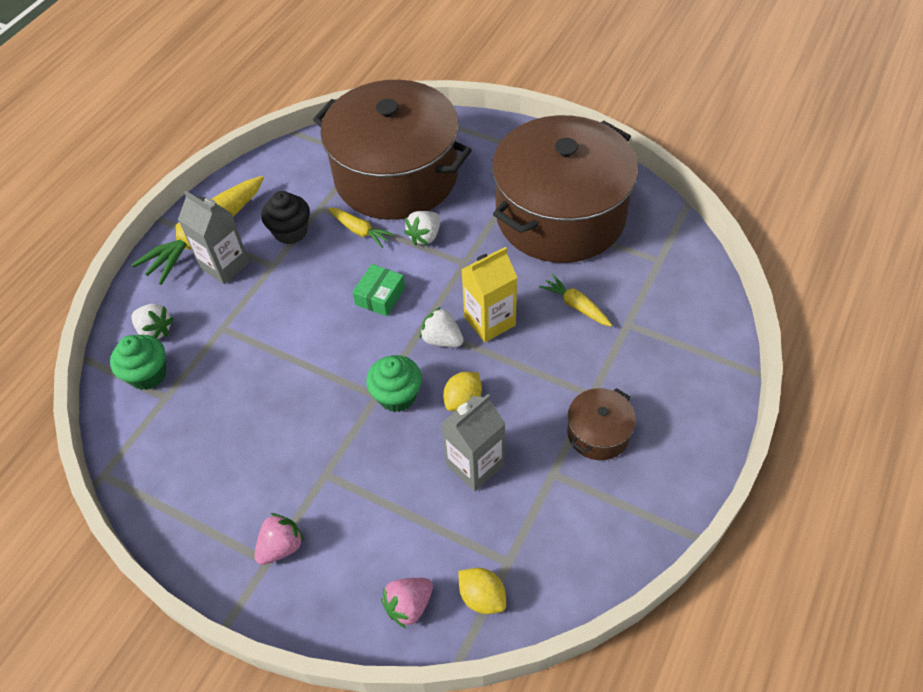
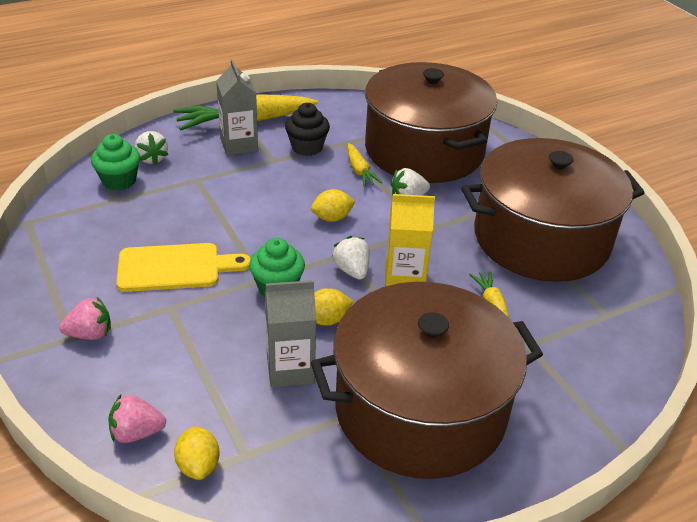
camera: 30 degrees right, 15 degrees down
(292, 433) = (175, 268): none -> yellow cutting board
(380, 296) = (332, 218): green box -> yellow lemon
(598, 433) = (420, 409): brown pot -> brown pot, size x2.48

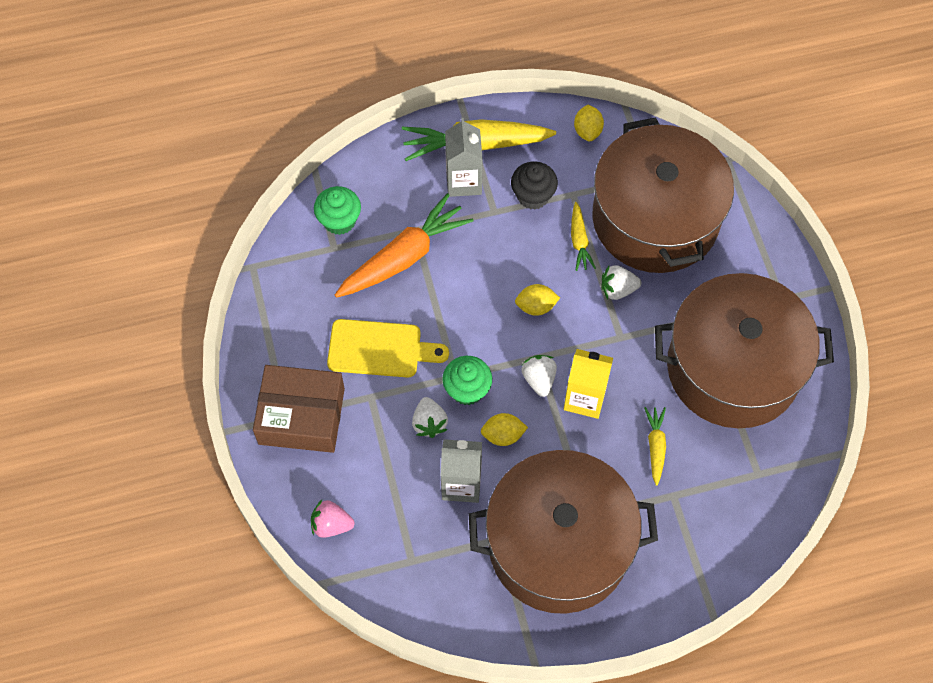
camera: 15 degrees right, 25 degrees up
(90, 334) = (301, 416): pink strawberry -> brown box
(152, 158) = (373, 191): white strawberry -> white strawberry (429, 423)
(189, 198) = (404, 257): none -> orange carrot
(198, 465) = (375, 564): yellow lemon -> yellow lemon (587, 131)

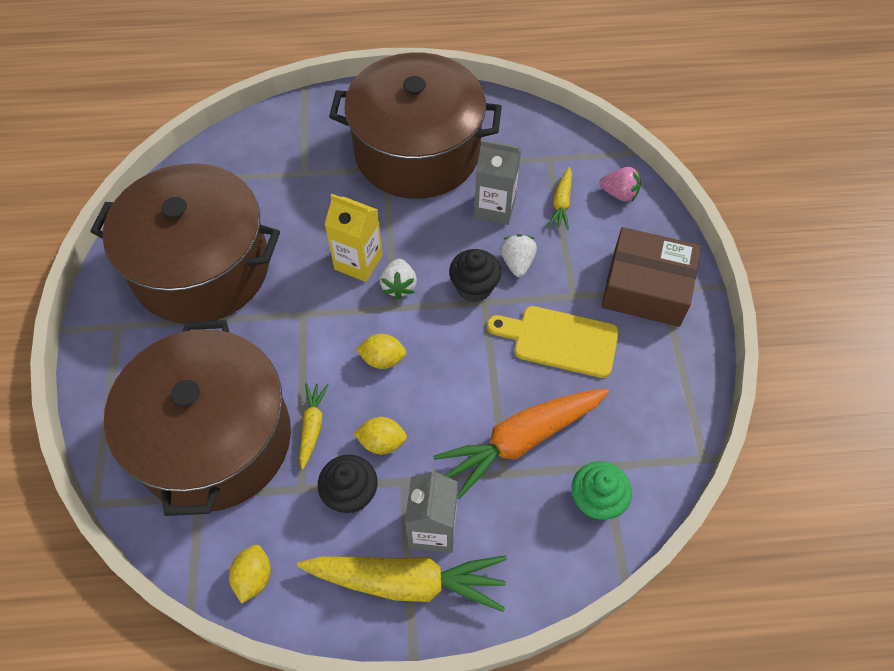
camera: 170 degrees left, 5 degrees down
(467, 389) = (474, 287): green cupcake -> black cupcake
(503, 435) = (447, 242): yellow lemon -> yellow lemon (382, 442)
(618, 289) = (288, 363): white strawberry -> none
(655, 446) = (305, 212): yellow carrot -> yellow carrot (561, 203)

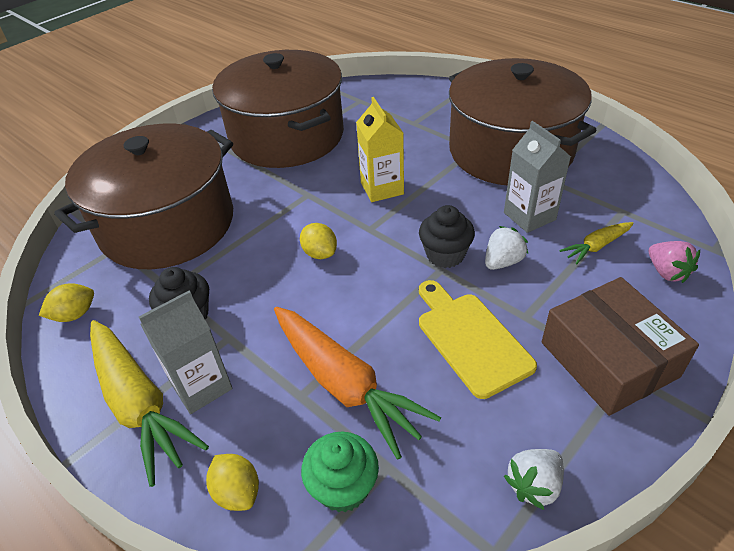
camera: 50 degrees right, 15 degrees down
(312, 426) = (224, 259): yellow carrot -> none
(382, 442) = (249, 302): yellow lemon -> yellow lemon (237, 492)
(399, 286) = (390, 219): white strawberry -> white strawberry (534, 485)
(522, 440) = (344, 384): orange carrot -> orange carrot turned 150 degrees counterclockwise

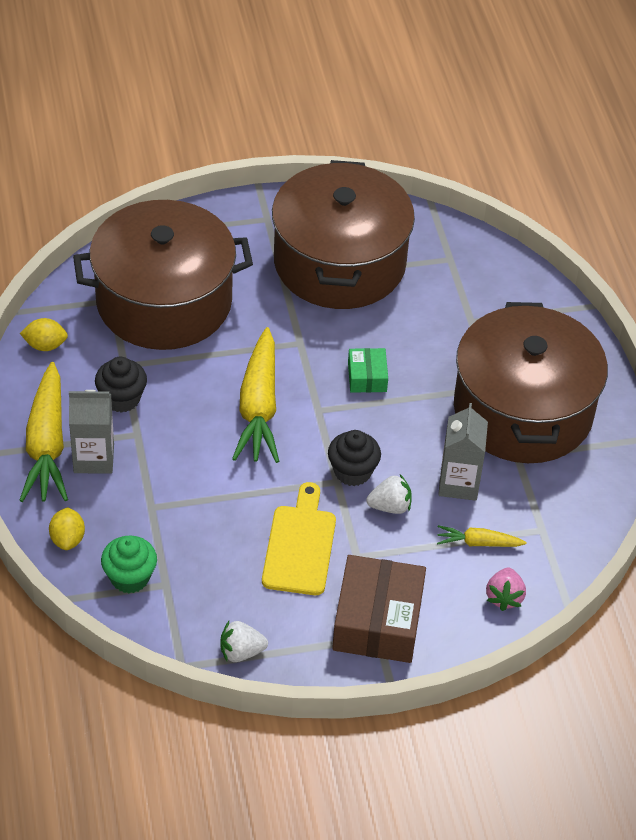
camera: 30 degrees right, 5 degrees up
(320, 253) = (259, 407): yellow lemon -> yellow carrot
(344, 384) = (185, 518): orange carrot -> none
(382, 188) = (367, 377): yellow carton -> green box

